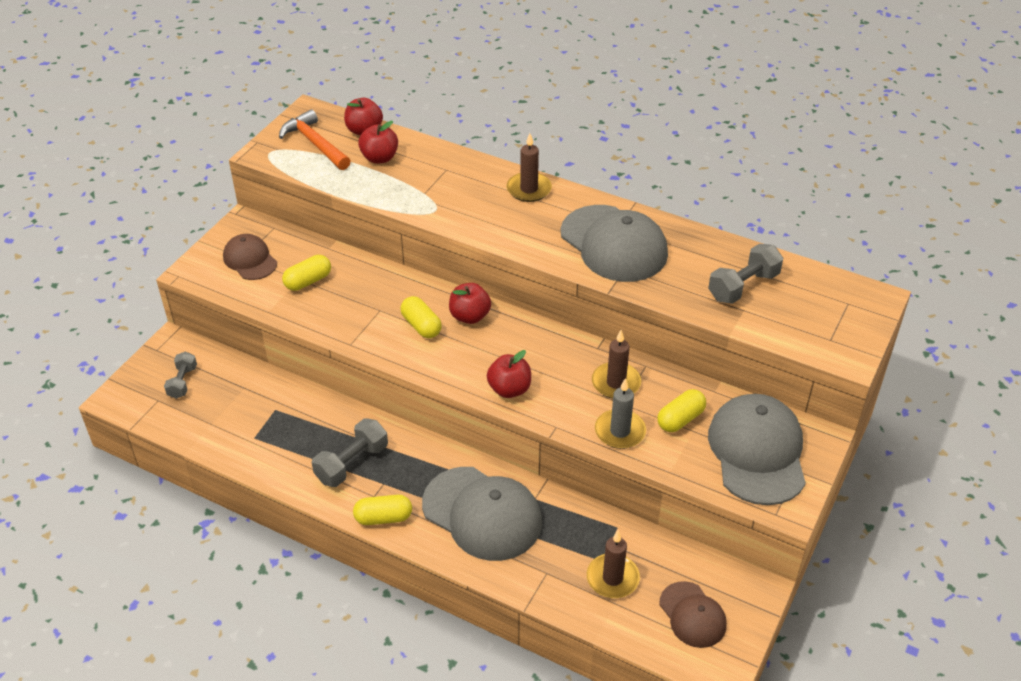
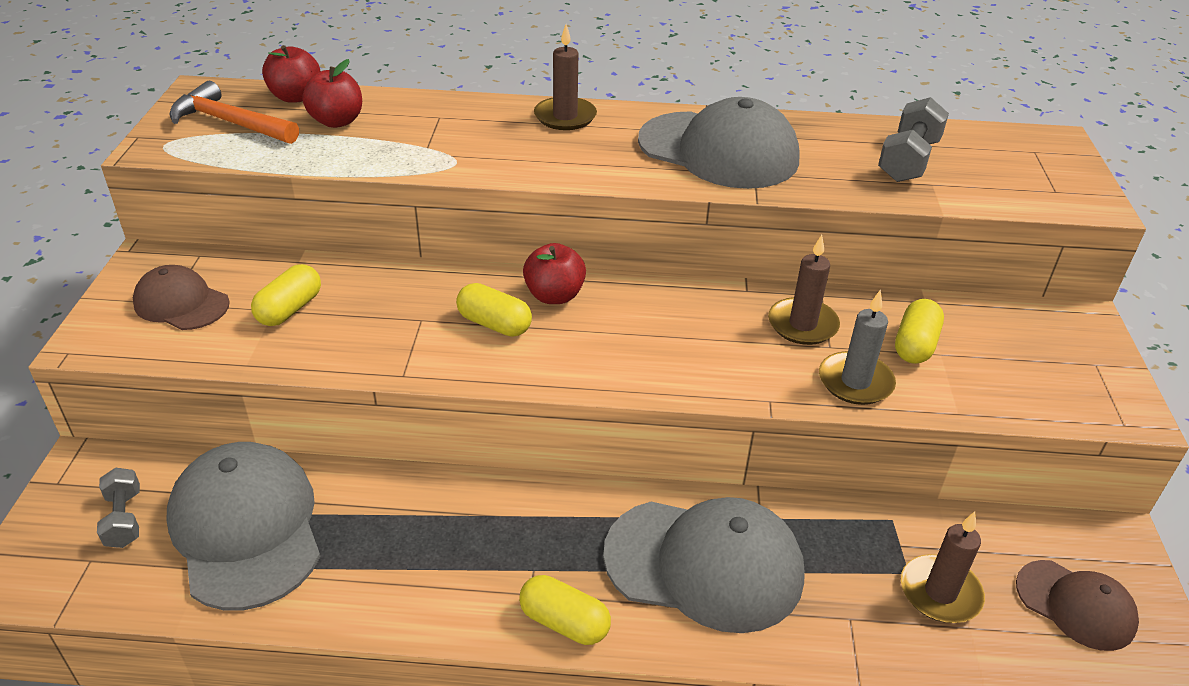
camera: 25 degrees left, 5 degrees down
(352, 463) = (468, 556): grey dumbbell -> none
(383, 518) = (564, 622): yellow capsule -> yellow capsule turned 60 degrees clockwise
(509, 389) = (672, 371): red apple -> none
(757, 452) = (1035, 356): grey cap -> grey cap (246, 528)

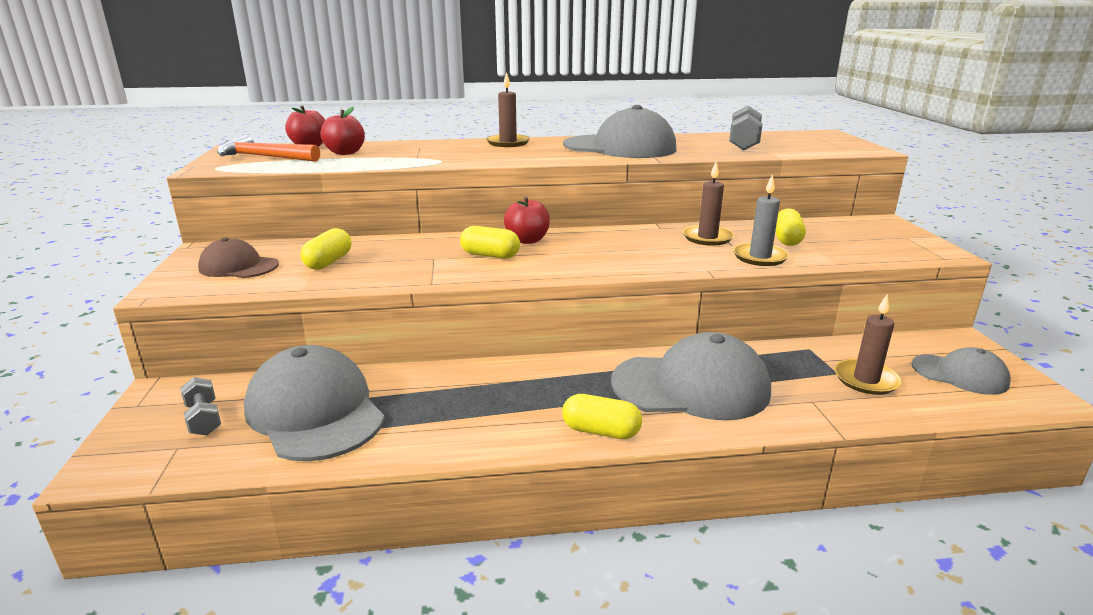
camera: 10 degrees left, 15 degrees down
(1075, 605) = (960, 374): brown cap -> grey cap

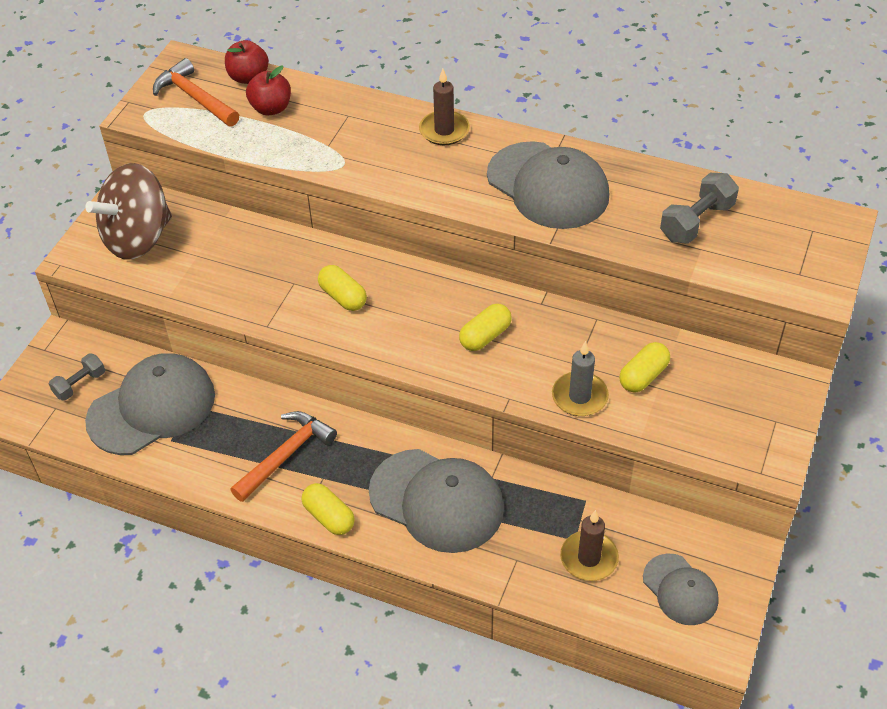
camera: 30 degrees right, 25 degrees up
(204, 419) = (80, 384): grey dumbbell -> grey dumbbell turned 45 degrees clockwise
(238, 266) = (138, 238): brown cap -> brown spinning top
(315, 411) = (152, 407): grey cap -> grey cap turned 60 degrees clockwise
(328, 262) = (208, 257): yellow capsule -> yellow capsule (485, 336)
(506, 402) = (286, 455): none -> orange hammer
(527, 240) = (395, 281): red apple -> none
(707, 238) = (567, 342): brown candle -> none

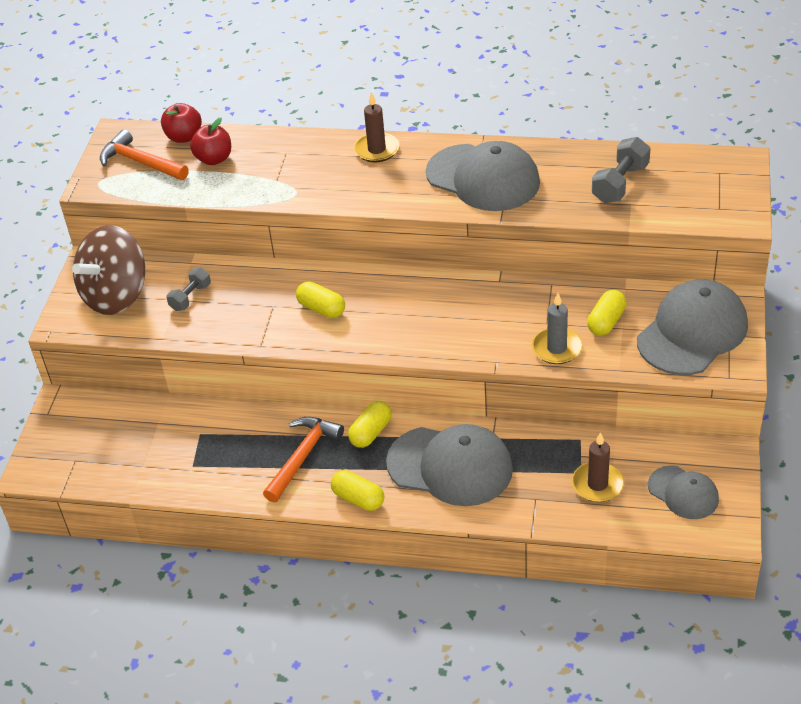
camera: 10 degrees left, 5 degrees down
(80, 384) = (91, 436): grey dumbbell -> grey dumbbell (190, 297)
(152, 407) = (166, 442): grey cap -> grey cap (692, 332)
(485, 336) = (459, 316): yellow capsule -> yellow capsule (370, 432)

